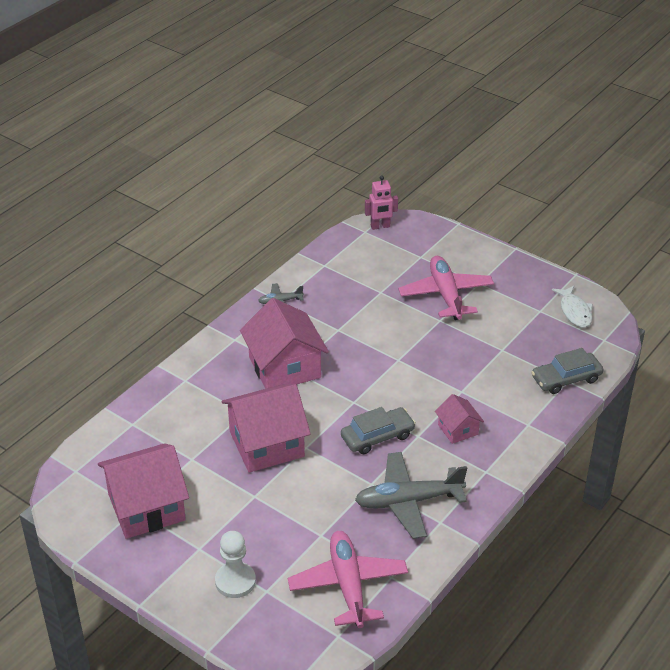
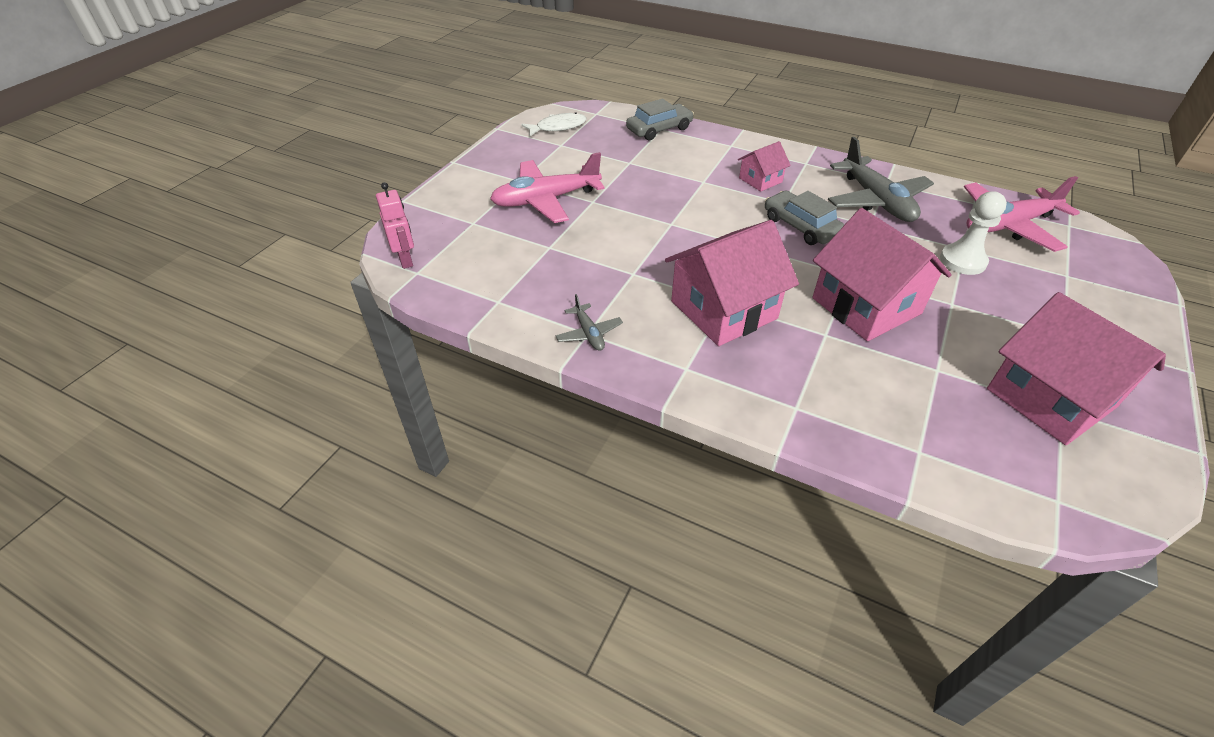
camera: 100 degrees left, 5 degrees up
(235, 581) = (1079, 299): white pawn -> white pawn (962, 261)
(566, 379) = (659, 129): grey car -> grey car turned 90 degrees counterclockwise

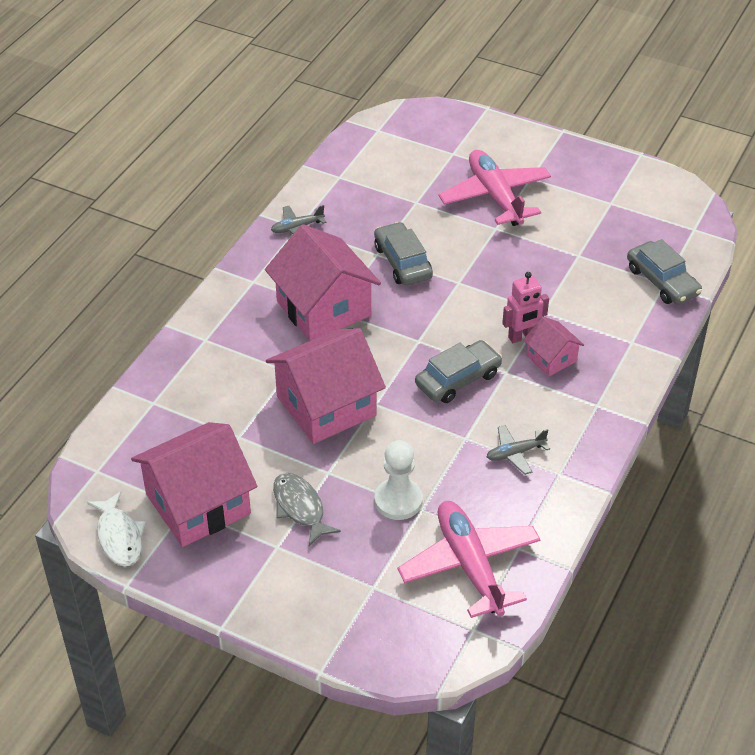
camera: 90 degrees right, 0 degrees up
(406, 260) = (395, 122): pink robot -> pink robot (522, 337)
(558, 127) = (651, 199): white fish -> white fish (119, 537)
(645, 256) = (402, 262): none -> grey car
(876, 200) = (515, 453): grey plane -> grey plane, size x0.48
(1008, 321) = (300, 508): none -> grey fish

